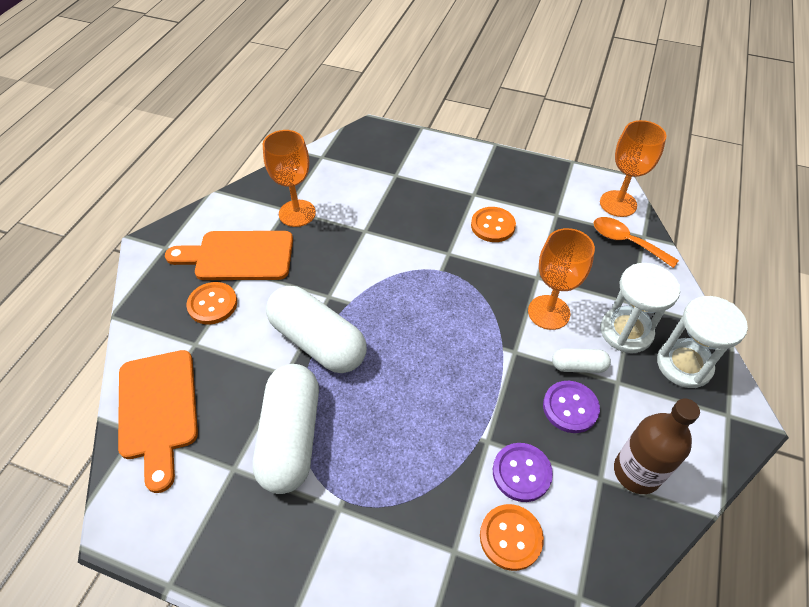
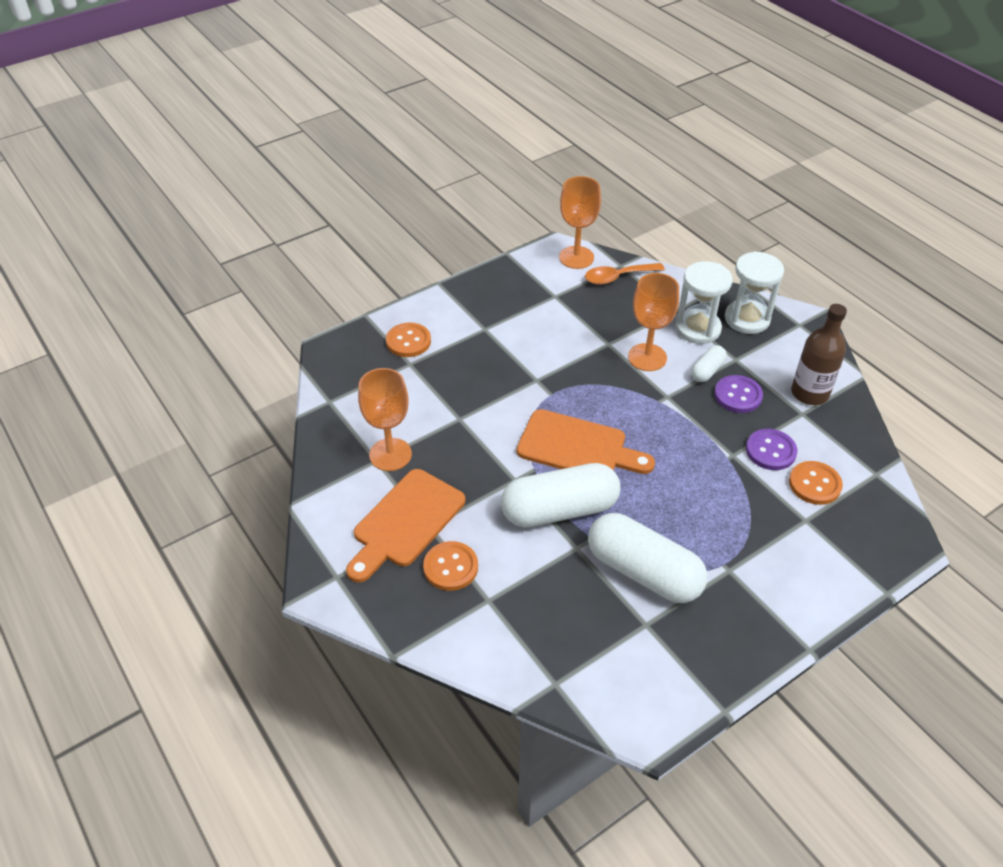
camera: 55 degrees left, 5 degrees down
(158, 410) = (543, 657): orange cutting board -> orange cutting board (577, 447)
(493, 226) = (532, 337): orange button -> orange button (408, 341)

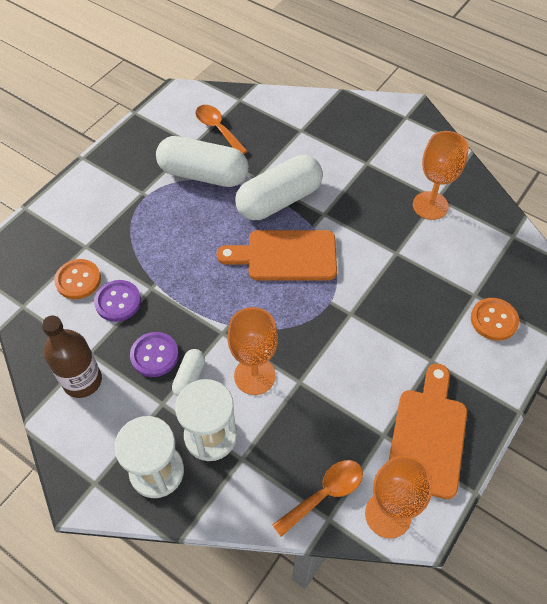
camera: 160 degrees right, 10 degrees up
(405, 522) = (385, 161): orange cutting board -> orange cutting board (428, 436)
(450, 567) = (336, 142): orange button -> none
(604, 638) = (218, 129): none -> orange spoon

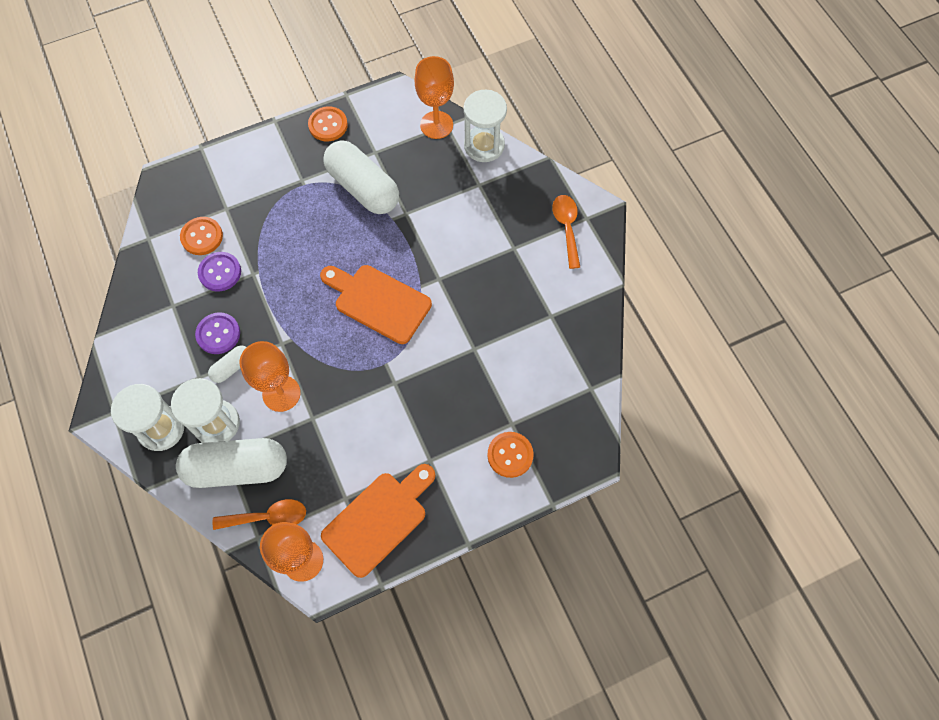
camera: 30 degrees right, 10 degrees up
(82, 381) = (153, 326): brown bottle -> none
(135, 141) = (328, 125): none -> orange button
(218, 129) = (406, 147): orange spoon -> orange spoon (566, 228)
(279, 200) = (410, 246): white capsule -> white capsule (237, 468)
(283, 101) = (484, 145): none -> white hourglass
(430, 205) = (539, 319): orange goblet -> orange goblet (436, 125)

